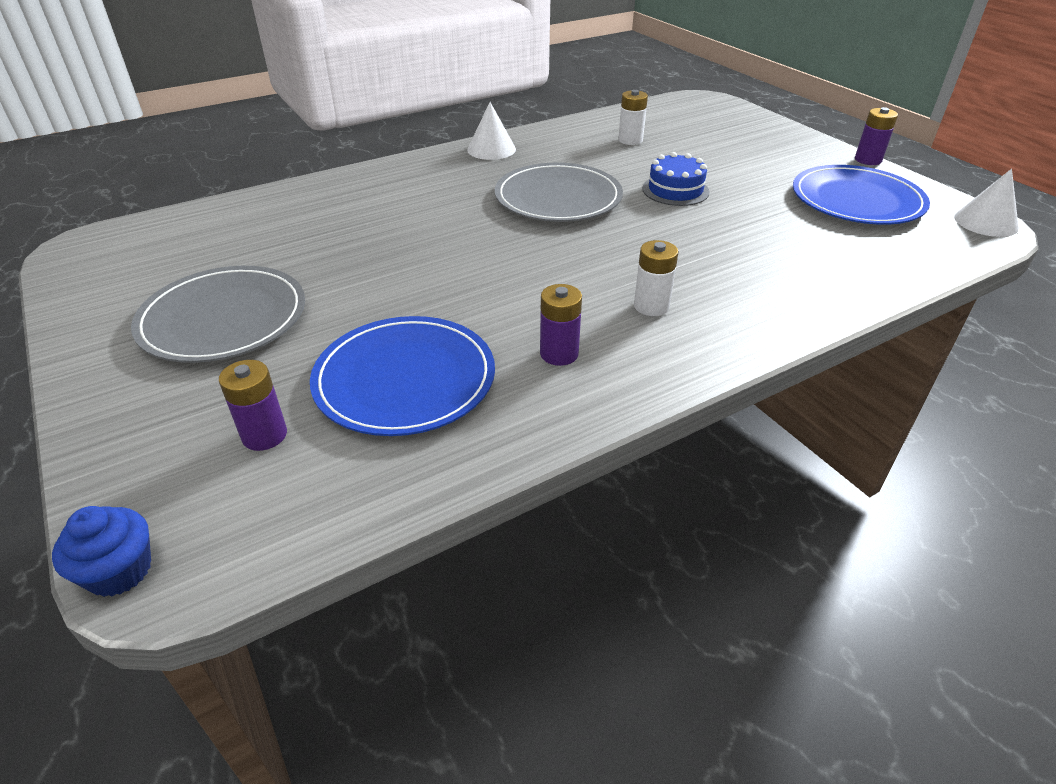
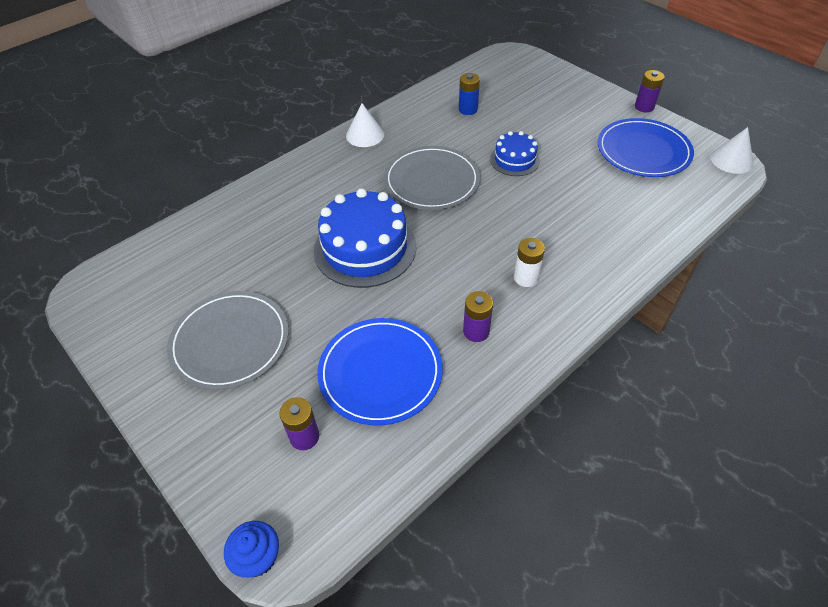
camera: 10 degrees left, 10 degrees up
(443, 250) = (365, 248): none -> blue cake
(630, 140) = (468, 109): white battery -> blue battery

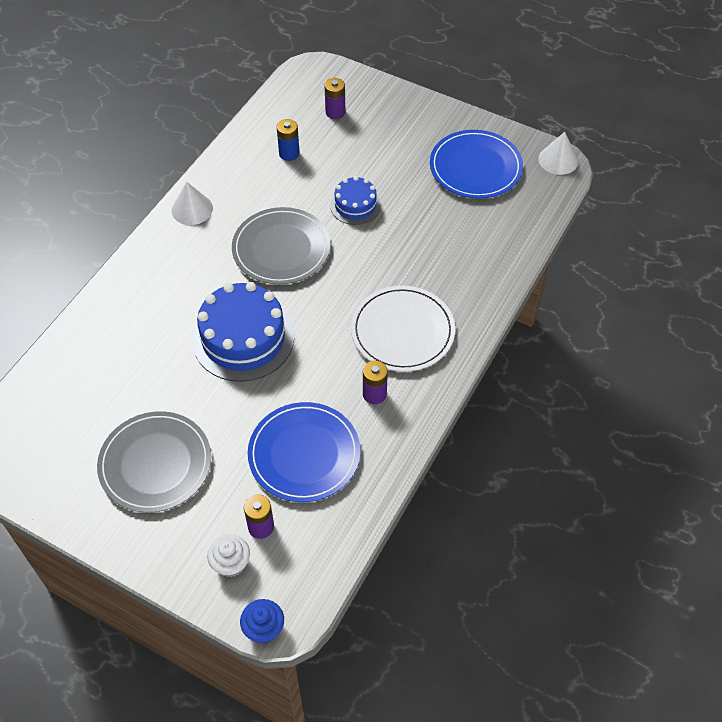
camera: 20 degrees left, 5 degrees up
(256, 467) = (231, 563): none -> white cupcake
(526, 278) = (402, 331): white battery -> white plate
(644, 107) = (465, 113): purple battery -> purple battery (335, 112)

